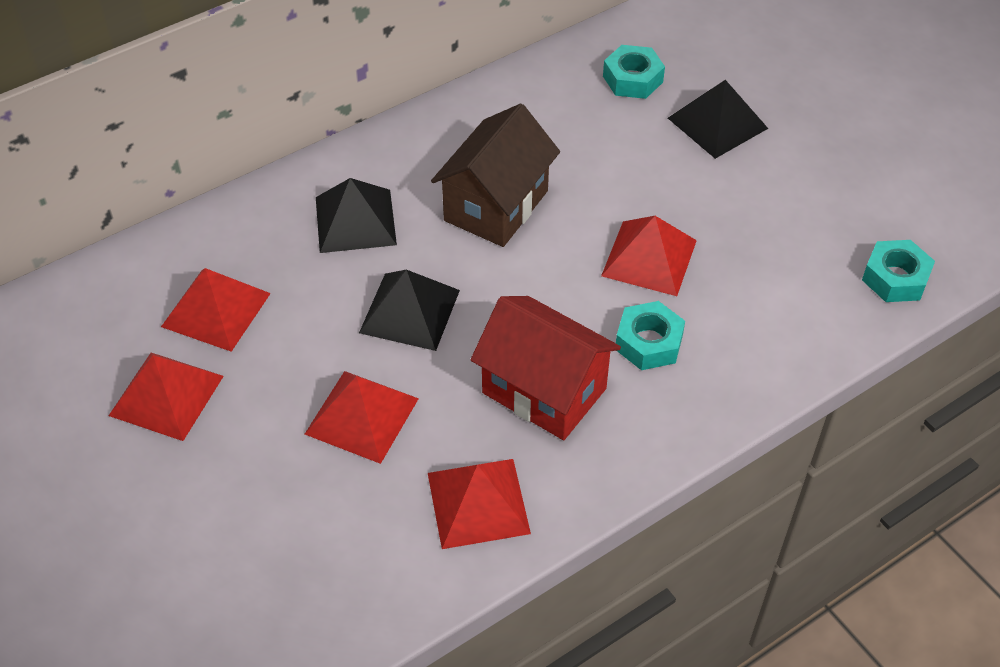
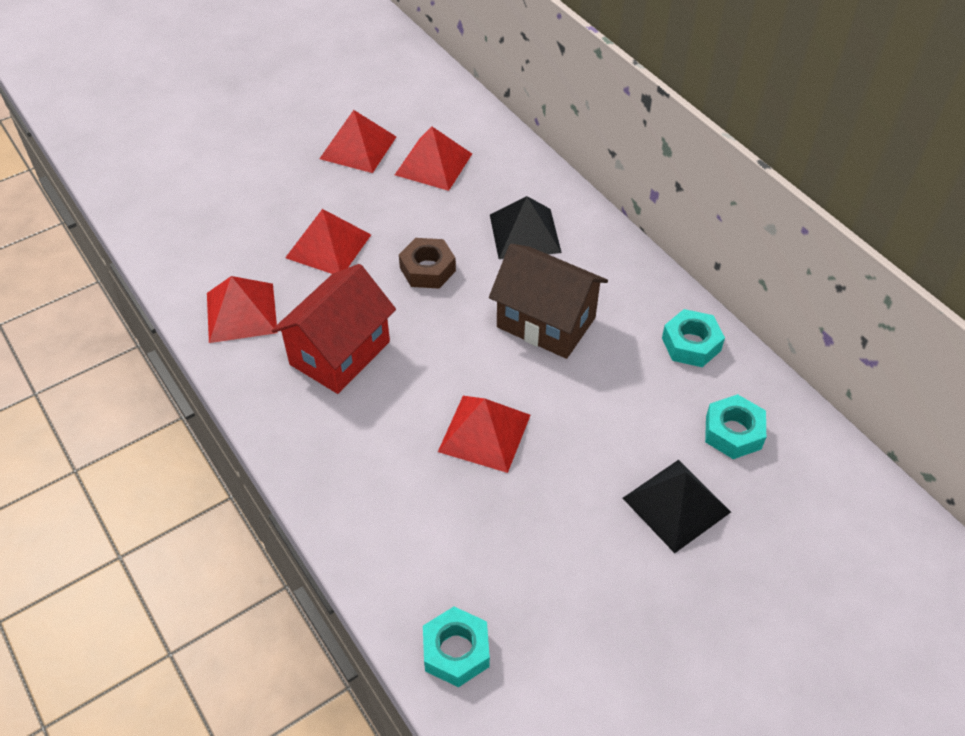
camera: 90 degrees right, 0 degrees up
(410, 311) = (427, 269): black pyramid -> brown nut
(649, 342) = (384, 427): turquoise nut -> turquoise nut (691, 344)

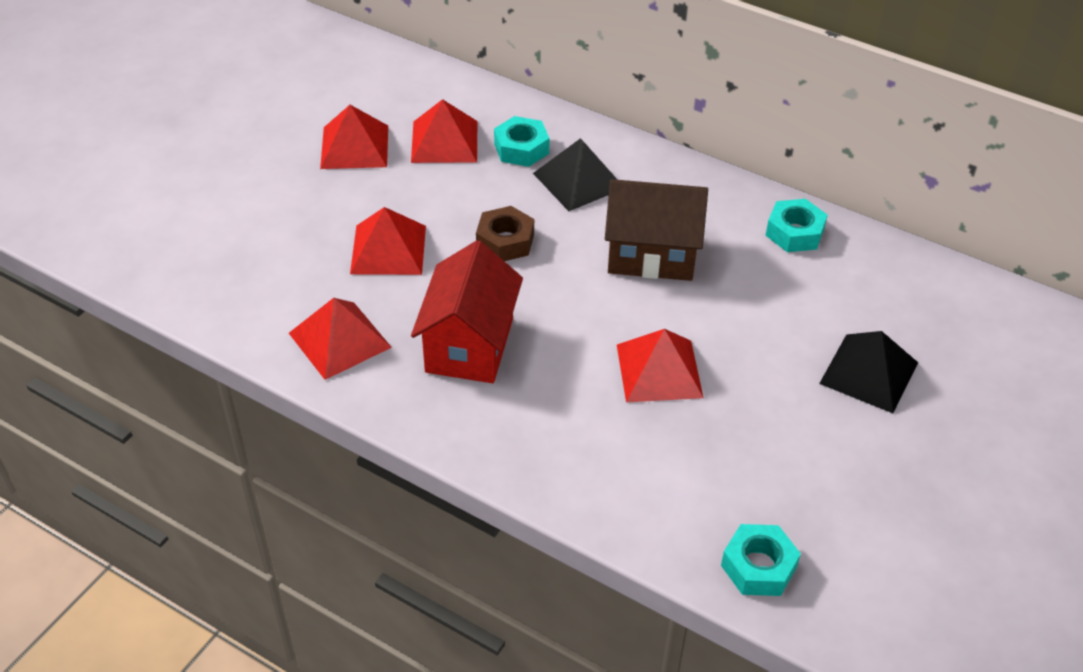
camera: 25 degrees left, 5 degrees down
(733, 432) = (878, 296): turquoise nut -> turquoise nut (521, 148)

